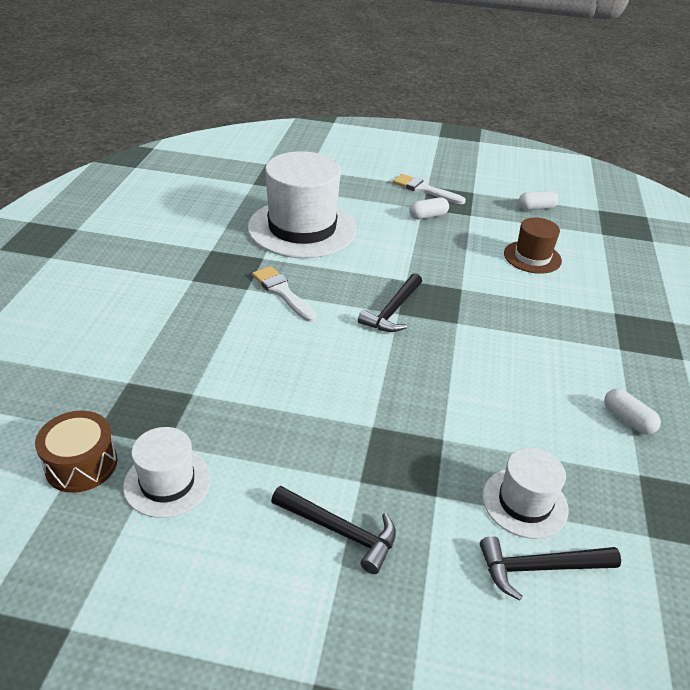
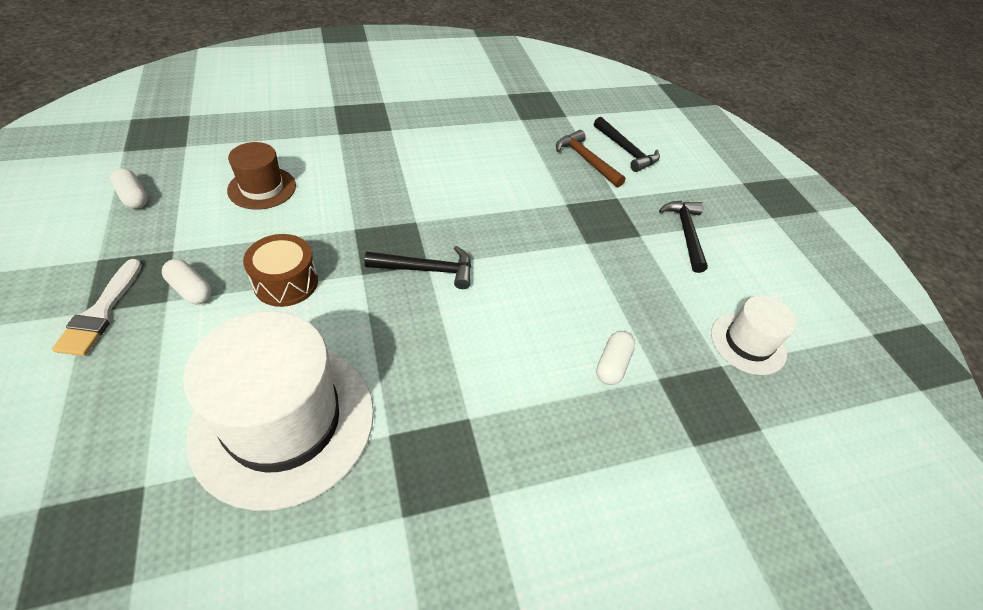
camera: 120 degrees left, 10 degrees up
(81, 464) = (795, 415): brown drum -> brown drum (286, 282)
(282, 292) = (453, 377): white brush -> none
(524, 502) = (586, 160): white hat -> brown hammer
(627, 420) = (473, 124): white capsule -> white capsule (612, 364)

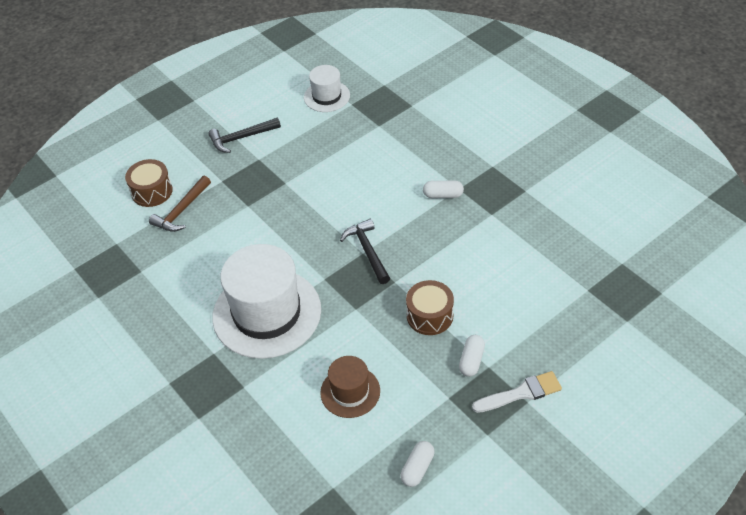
camera: 105 degrees left, 0 degrees up
(283, 421) = (517, 258): white hat -> white hat (267, 313)
(612, 364) = (382, 145): white capsule -> white capsule (443, 195)
(626, 150) = (152, 191): black hammer -> brown drum

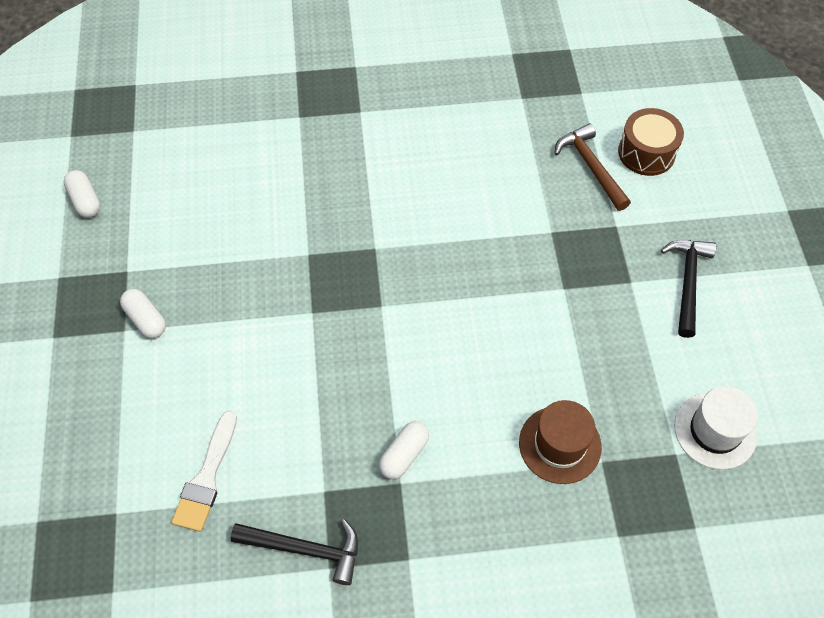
camera: 120 degrees right, 10 degrees up
(267, 313) = (372, 175): white hat -> none
(350, 392) = (213, 194): brown hat -> brown hat (560, 444)
(367, 251) = (379, 312): black hammer -> black hammer (305, 549)
(429, 316) = (236, 317): brown drum -> none
(521, 393) = (67, 338): white brush -> white brush (206, 477)

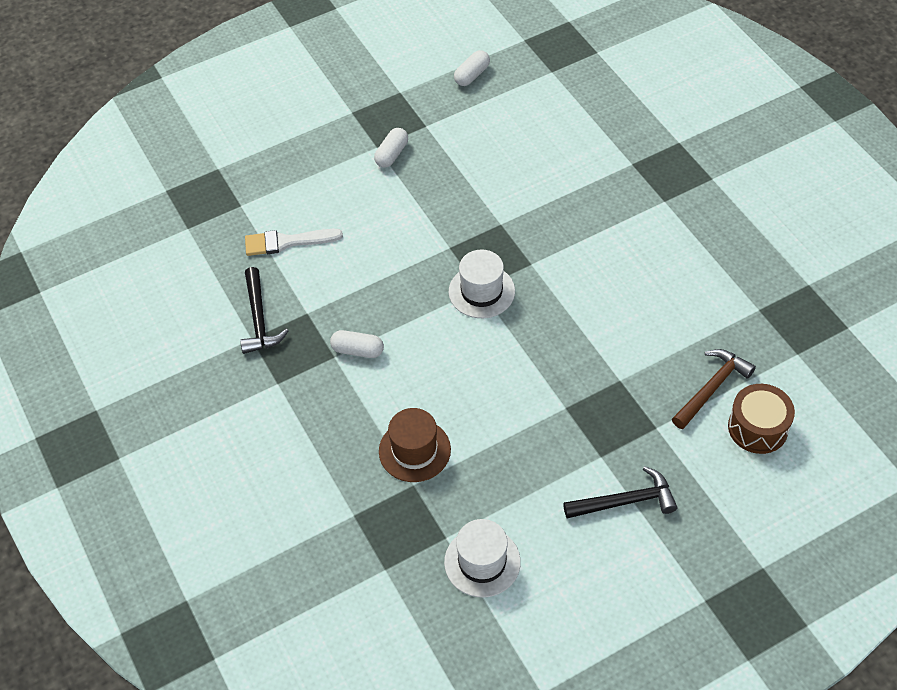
camera: 70 degrees right, 5 degrees down
(386, 305) = (481, 291): none -> white hat

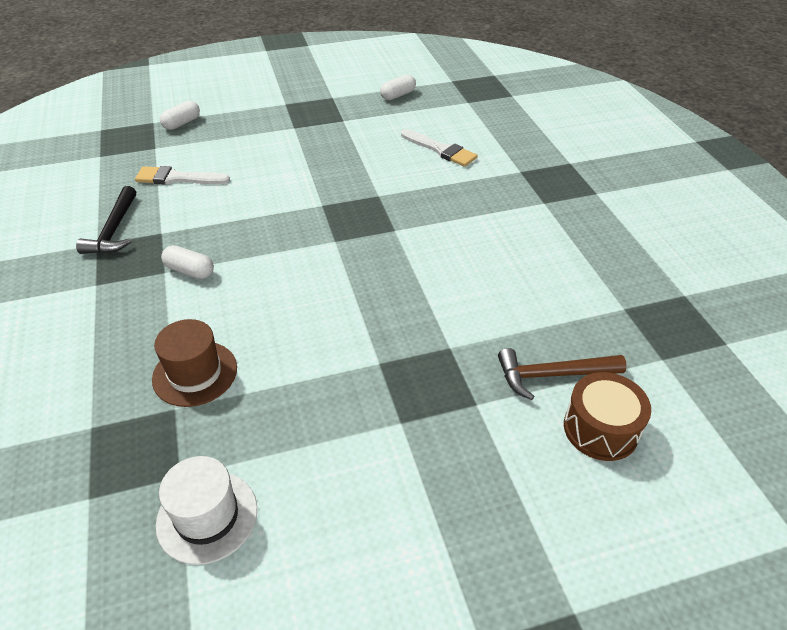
camera: 10 degrees right, 10 degrees down
(392, 154) = (304, 134): white capsule -> white capsule (182, 123)
(481, 291) = (336, 243): white hat -> none
(543, 150) = (440, 150): none -> white brush
(625, 501) = (412, 481): black hammer -> none
(711, 388) = (553, 375): brown hammer -> brown hammer turned 150 degrees counterclockwise

